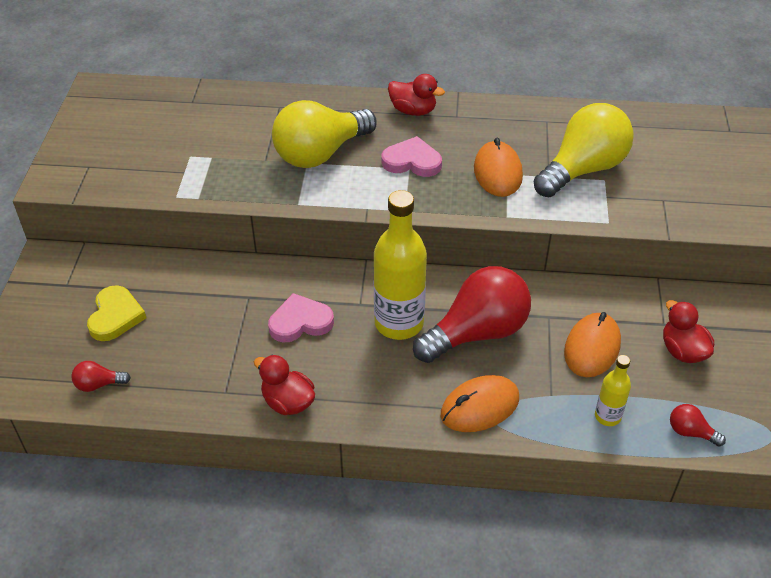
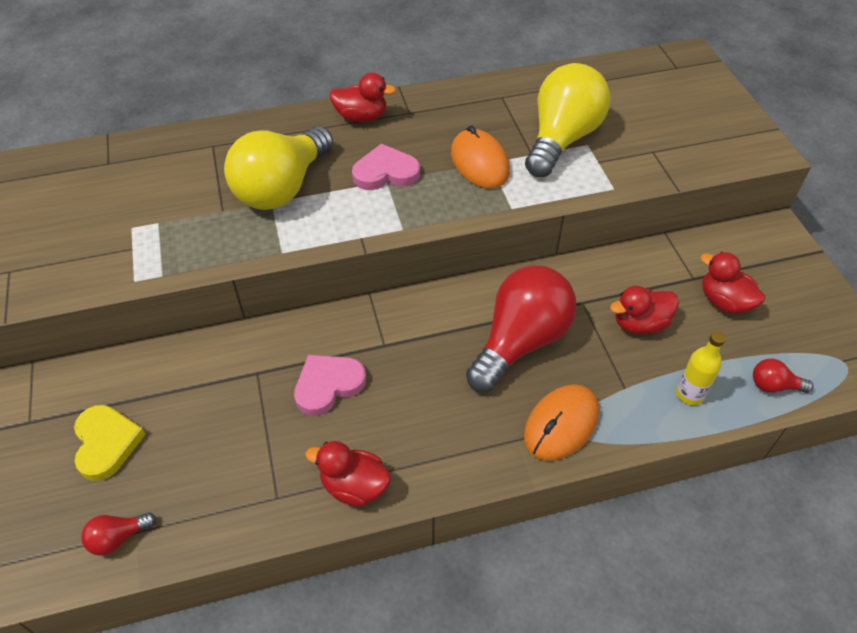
camera: 20 degrees left, 5 degrees up
(399, 323) = (435, 355): yellow bottle -> none
(592, 348) = (639, 324): orange mouse -> red duck

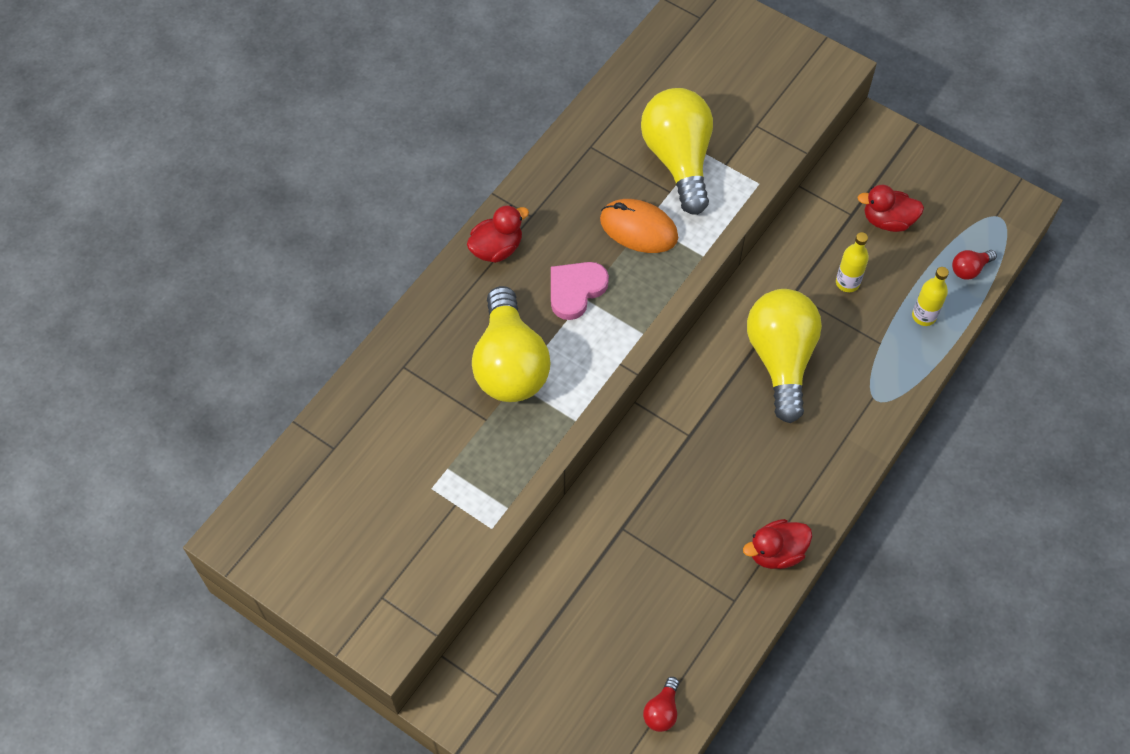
camera: 40 degrees left, 10 degrees up
(106, 443) = (576, 662): yellow heart -> none
(328, 385) = (683, 497): pink heart -> none
(520, 341) = (781, 359): red light bulb -> yellow light bulb
(561, 424) = (864, 403): orange mouse -> none
(639, 324) = (847, 282): red duck -> yellow bottle

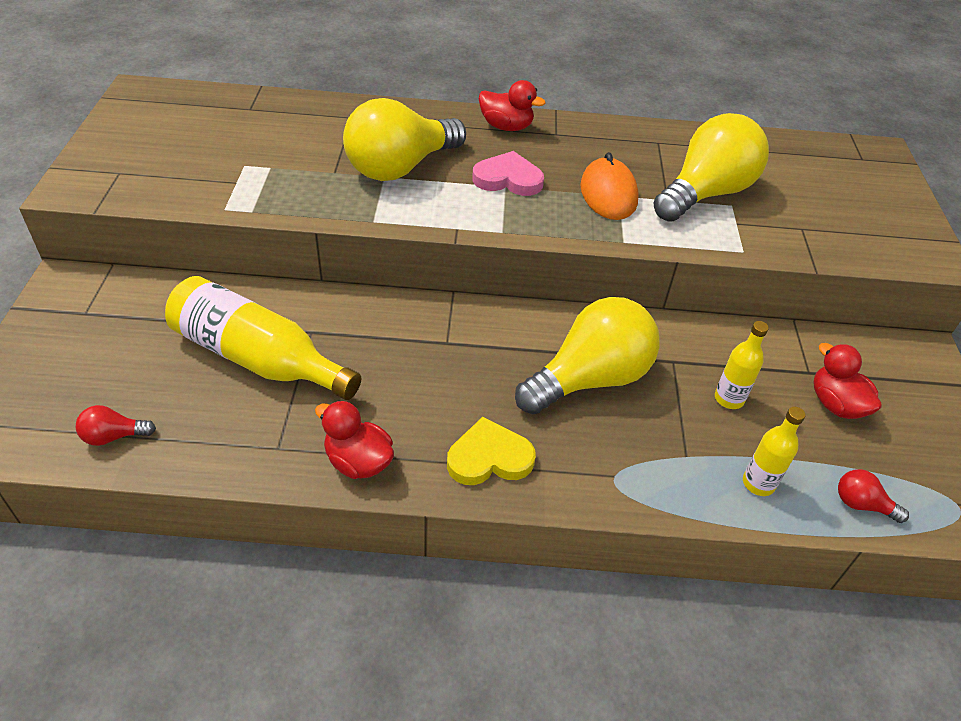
camera: 55 degrees right, 15 degrees down
(631, 579) = (258, 358): none -> yellow bottle
(817, 466) = (489, 458): none -> yellow heart

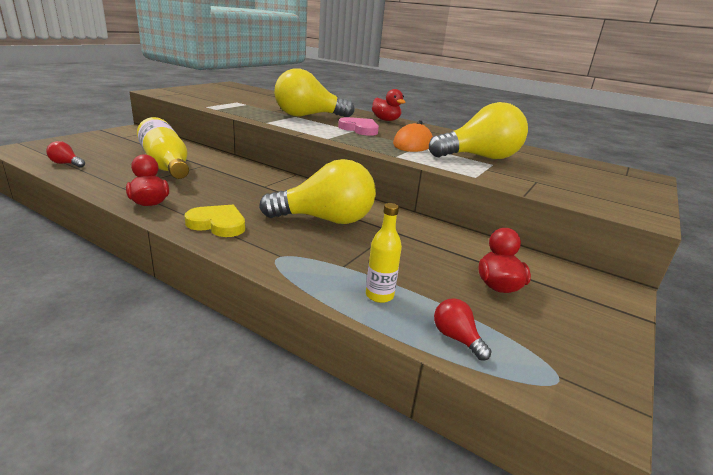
camera: 30 degrees right, 20 degrees down
(729, 399) = (411, 256): yellow bottle -> none

